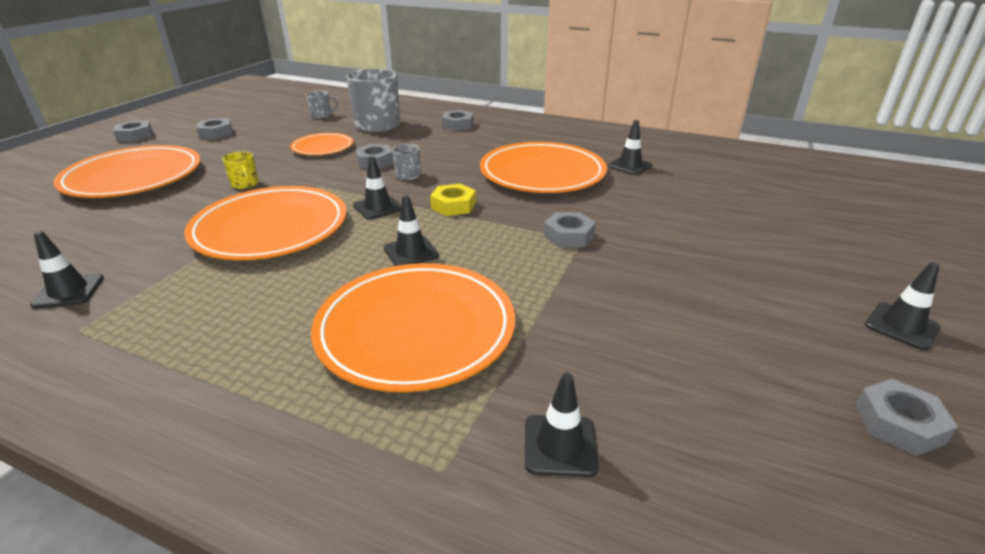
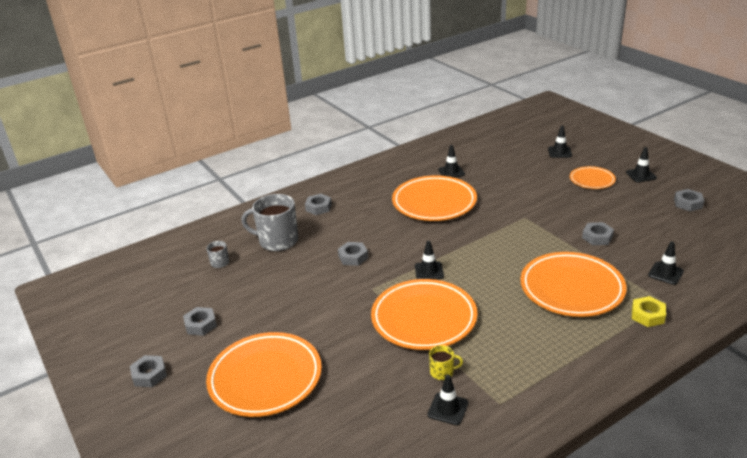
camera: 55 degrees left, 0 degrees up
(245, 184) = (337, 320): yellow mug -> yellow mug (442, 372)
(322, 147) = (299, 274): orange plate -> orange plate (592, 180)
(408, 176) = (391, 249): grey mug -> none
(411, 252) = (496, 272): black traffic cone -> black traffic cone (559, 152)
(453, 205) = (450, 244): yellow nut -> yellow nut (647, 315)
(568, 236) = (517, 219): grey nut -> grey nut (597, 237)

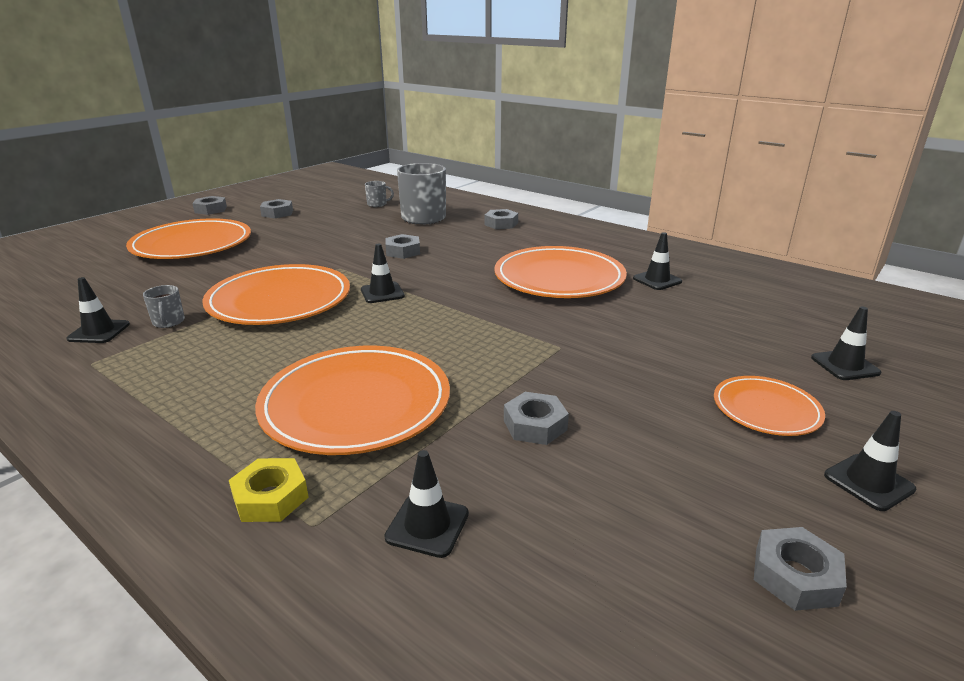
camera: 70 degrees right, 5 degrees down
(442, 372) = (168, 322): yellow mug -> grey mug

